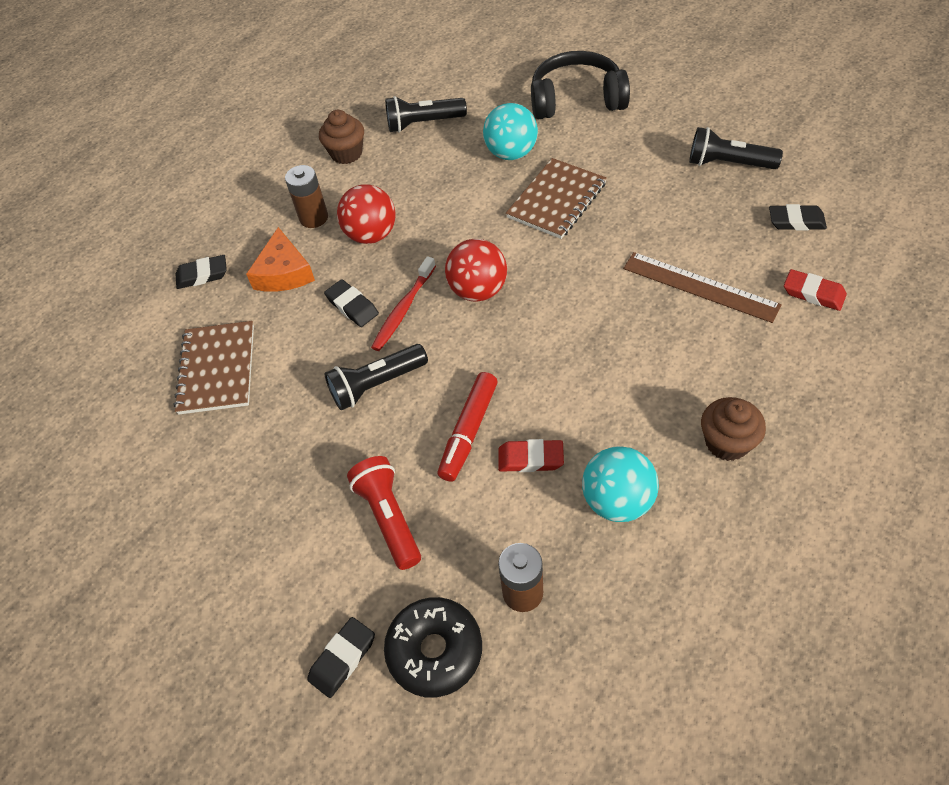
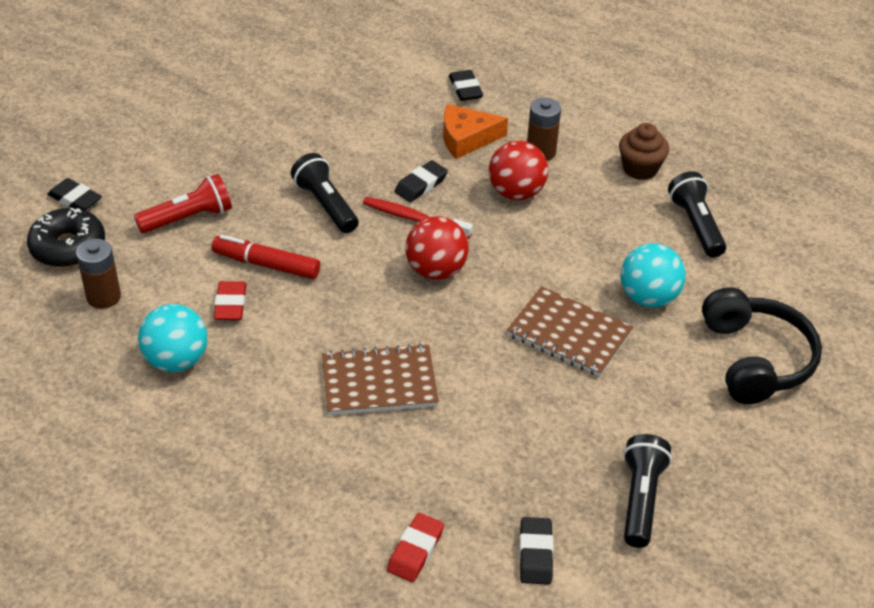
camera: 80 degrees right, 10 degrees down
(217, 369) = (354, 110): brown notebook -> brown notebook (379, 382)
(700, 287) = (431, 447): brown ruler -> none
(727, 442) = (225, 446): brown cupcake -> none

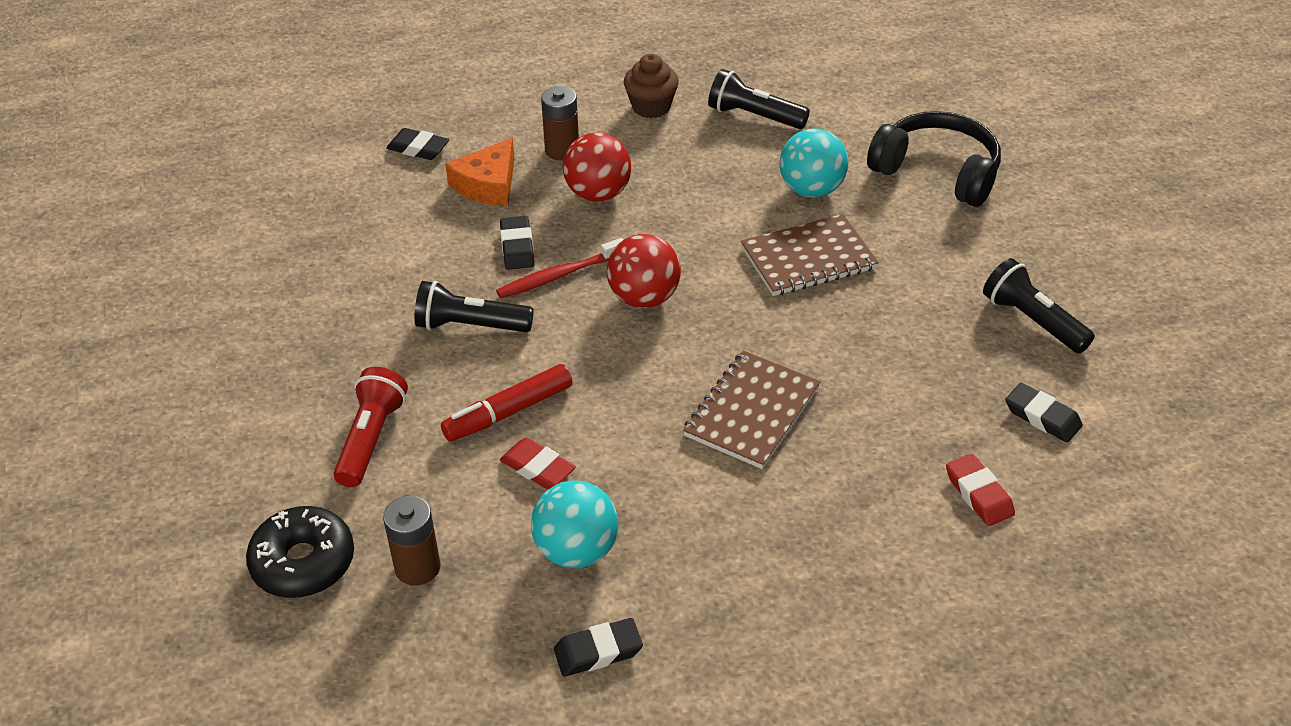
camera: 50 degrees left, 0 degrees up
(75, 199) = (229, 520): black eraser -> black eraser (598, 651)

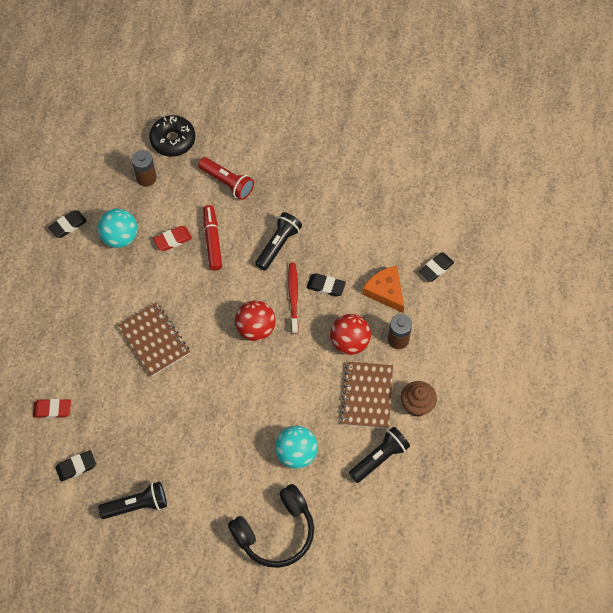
camera: 115 degrees right, 20 degrees up
(598, 651) = (68, 225): black eraser -> black eraser turned 45 degrees clockwise
(808, 258) = (242, 421): brown notebook -> brown notebook (367, 396)

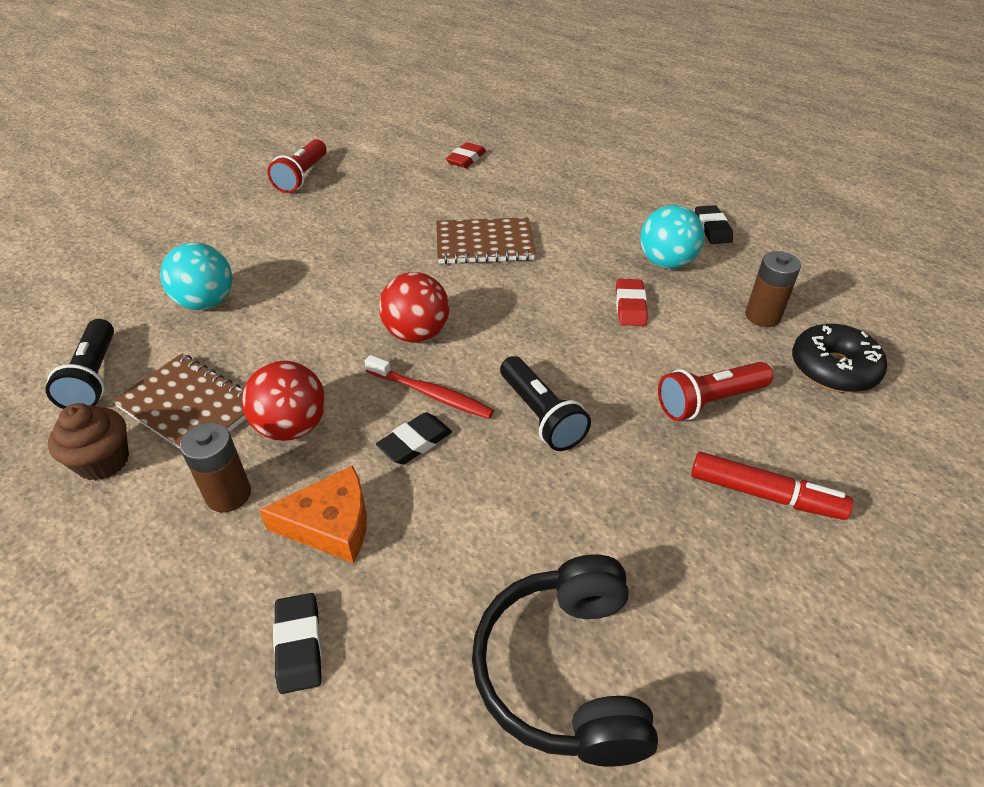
camera: 120 degrees right, 20 degrees down
(76, 467) = (387, 156): black eraser -> none
(137, 505) = (302, 177): black flashlight -> red flashlight
(212, 240) = (602, 344): red marker -> red marker (765, 495)
(275, 532) = (145, 252): black headphones -> black headphones (564, 671)

